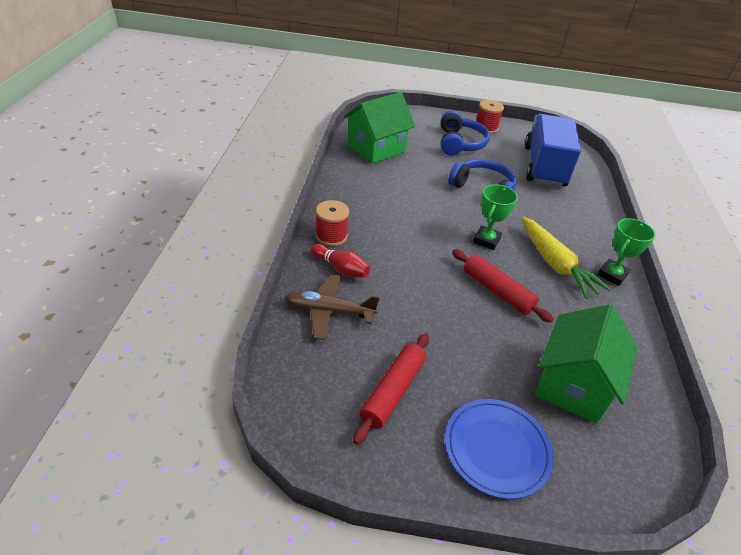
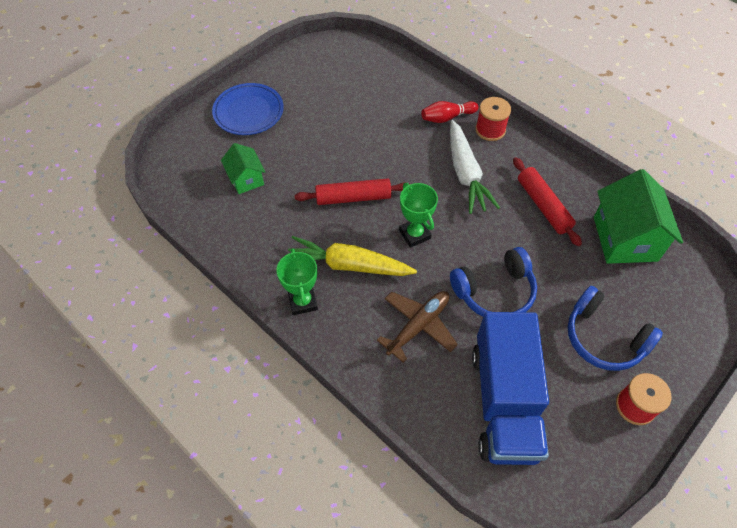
camera: 130 degrees right, 15 degrees up
(329, 311) = (408, 92): brown plane -> brown plane (418, 326)
(392, 391) = (323, 90): red rolling pin -> red rolling pin (543, 206)
(397, 234) = (465, 173): none -> white carrot
(544, 167) = (504, 402): blue truck -> blue truck turned 45 degrees clockwise
(572, 385) = (246, 179): green house -> green house, size x0.56

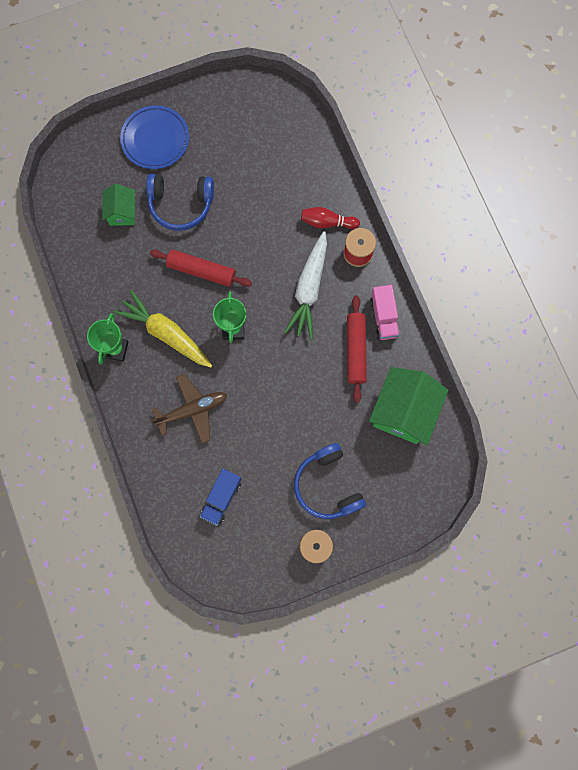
camera: 25 degrees right, 20 degrees up
(495, 292) = (267, 409): blue headphones -> blue headphones (181, 205)
(504, 402) = (221, 498): blue truck -> blue truck, size x0.49
(548, 169) = (383, 317): none -> pink truck

